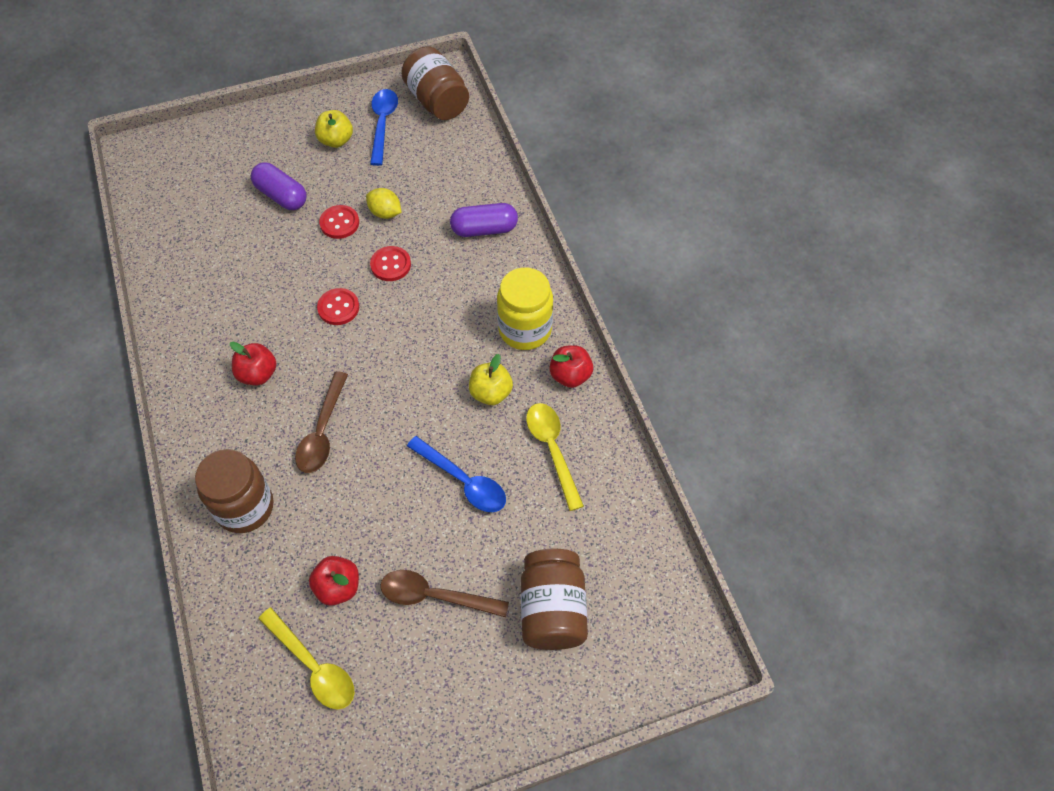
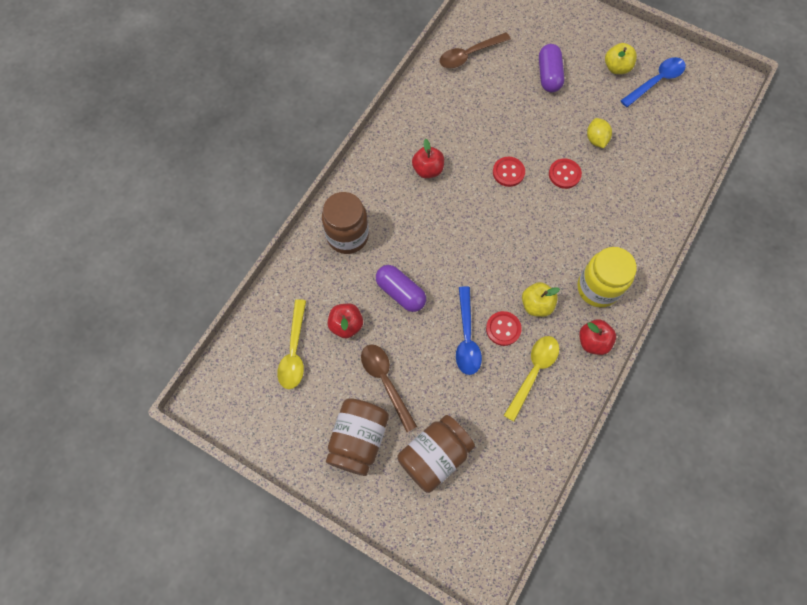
camera: 50 degrees right, 10 degrees up
(322, 431) = (426, 234): brown spoon -> brown spoon (469, 55)
(339, 223) = (563, 122): red button -> red button (503, 329)
(437, 101) = (707, 95): brown jar -> brown jar (358, 439)
(484, 229) = (643, 204): purple capsule -> purple capsule (400, 292)

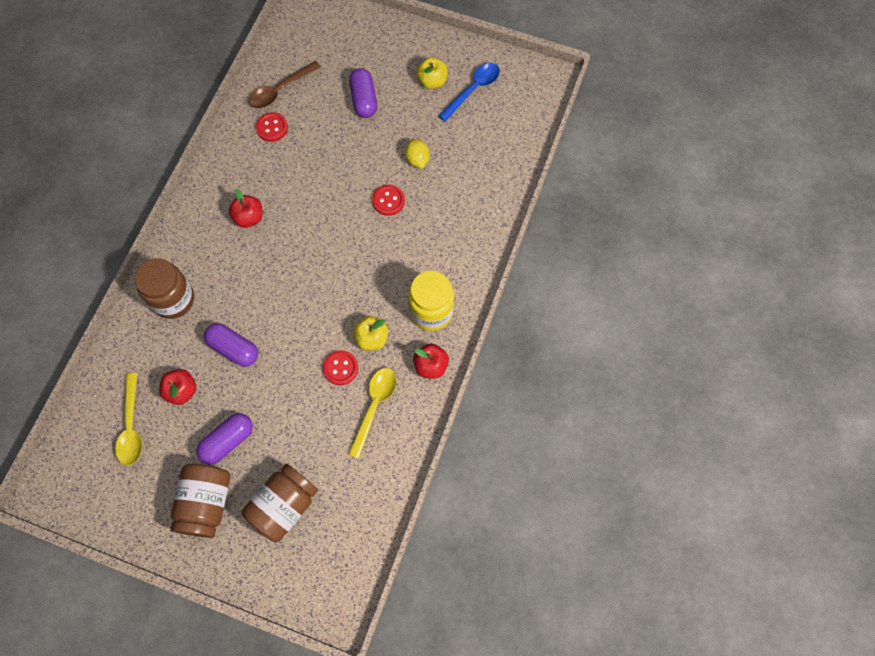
camera: 10 degrees left, 0 degrees up
(385, 382) = (227, 441): brown spoon -> purple capsule
(466, 337) = (305, 383): blue spoon -> none
(508, 172) = (331, 207): red button -> red button (272, 128)

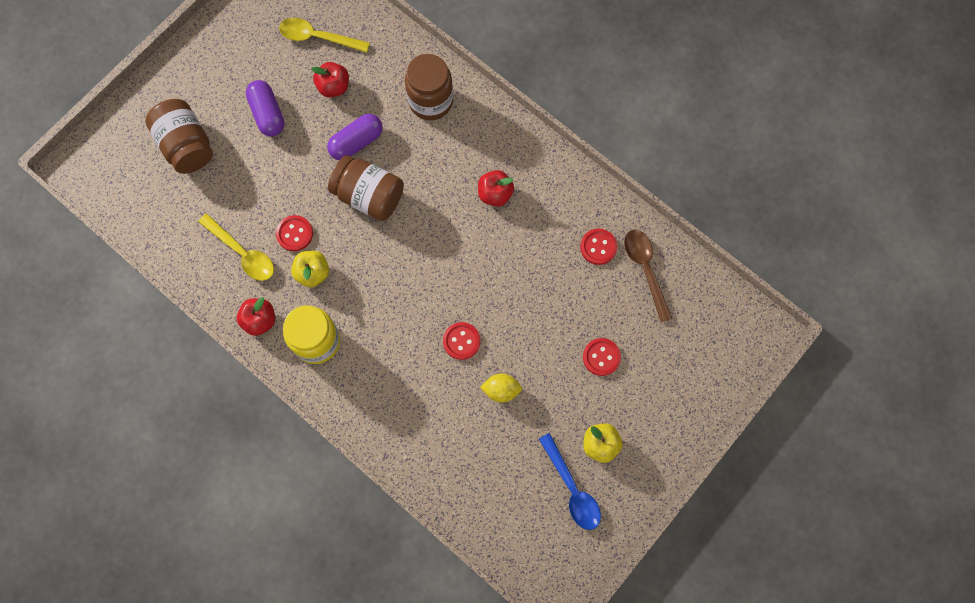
camera: 110 degrees right, 5 degrees up
(206, 503) = (219, 82): brown jar -> brown jar (369, 196)
(364, 100) = (601, 357): purple capsule -> red button

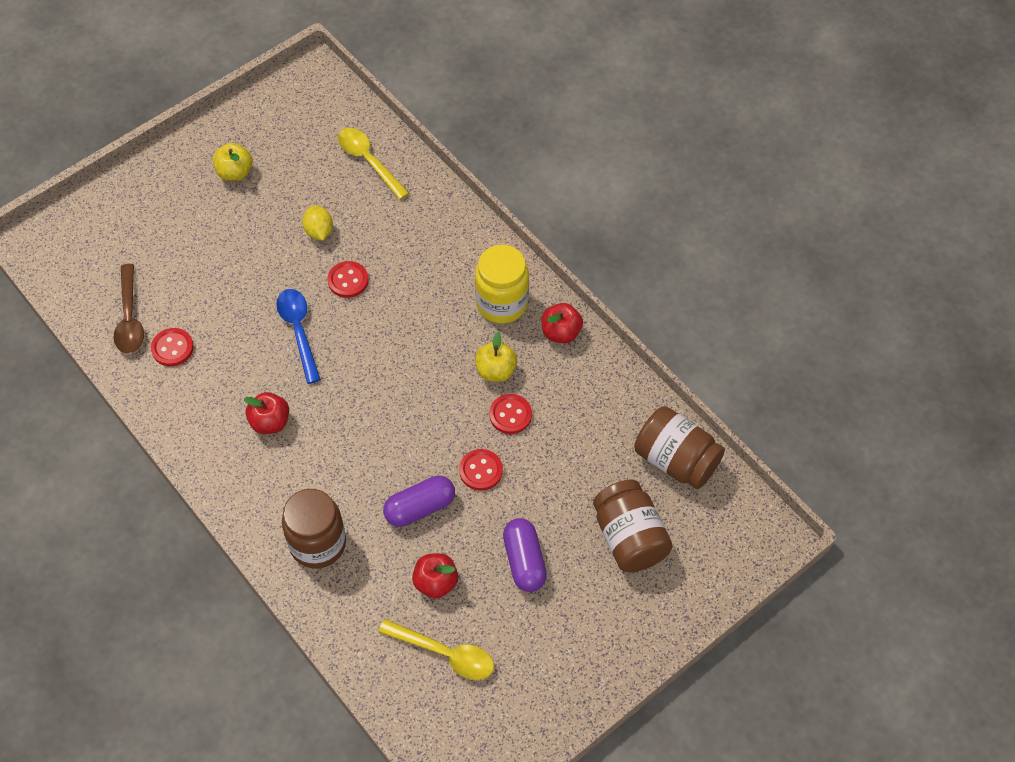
camera: 170 degrees left, 15 degrees down
(242, 253) = (572, 404): yellow spoon -> yellow spoon (368, 161)
(369, 196) = (417, 443): brown jar -> brown jar (676, 460)
(501, 390) = (319, 231): yellow lemon -> yellow lemon turned 60 degrees clockwise
(572, 488) = (274, 142): blue spoon -> blue spoon (298, 331)
(601, 357) = (207, 244): red button -> red button (481, 470)

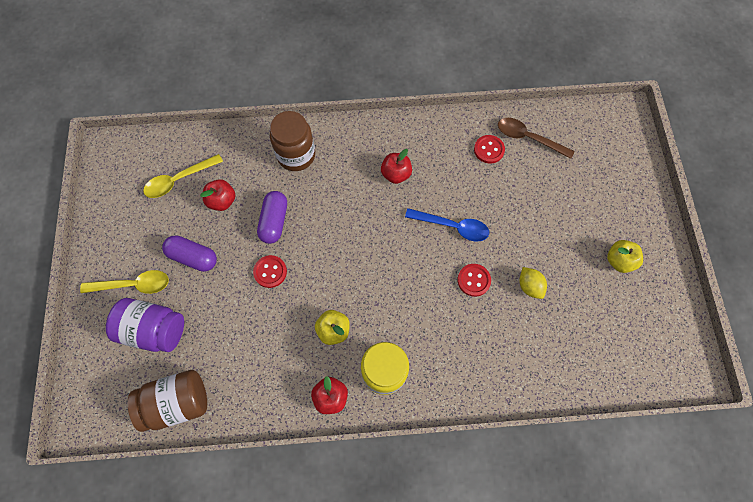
camera: 125 degrees right, 10 degrees up
(319, 231) = (529, 286): yellow lemon -> yellow lemon turned 45 degrees clockwise
(368, 161) = (577, 360): yellow spoon -> yellow spoon (133, 285)
(510, 415) = (294, 317): red button -> none
(629, 538) = (154, 330): brown jar -> purple jar

